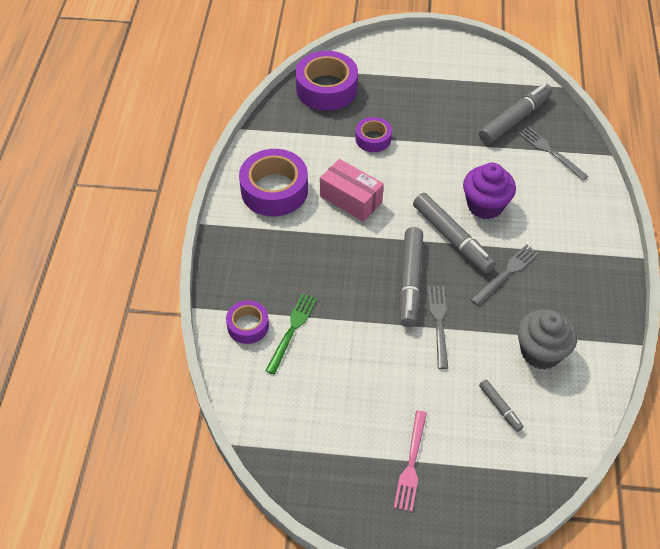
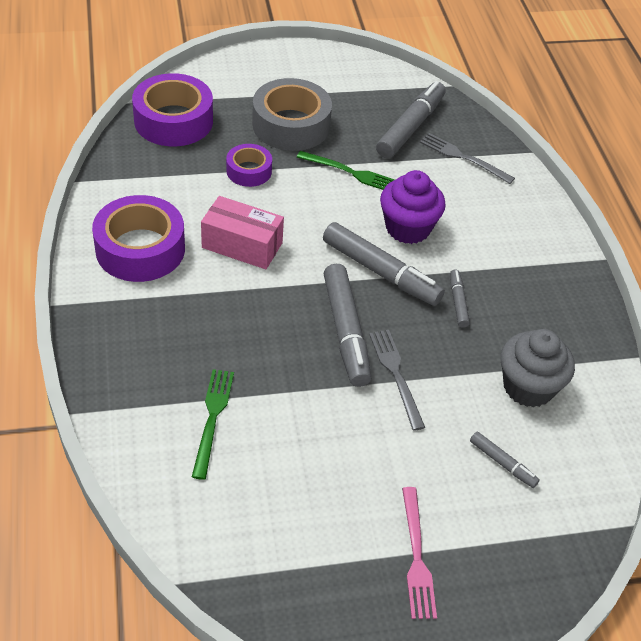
camera: 20 degrees left, 5 degrees down
(248, 326) = (152, 423): purple tape -> none
(417, 104) = (291, 125): none -> grey tape
(453, 152) = (351, 173): none -> green fork
(506, 273) = (458, 302): grey fork -> grey marker

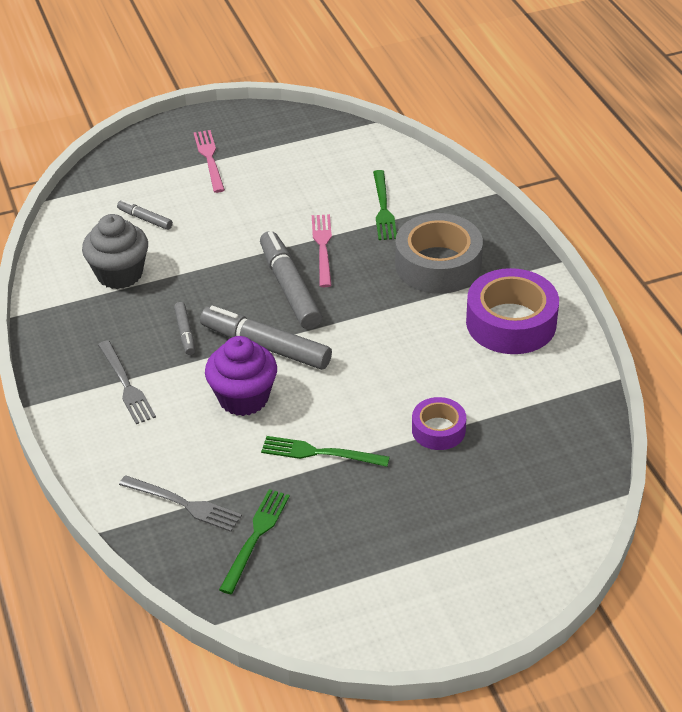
camera: 175 degrees right, 5 degrees down
(173, 121) = (557, 479): purple tape -> none
(242, 245) = (413, 345): pink box -> none
(291, 125) = (411, 505): grey tape -> grey tape (438, 264)
(299, 376) = (323, 247): none -> pink fork
(396, 375) = (238, 263): grey fork -> grey fork (126, 385)
(410, 127) = (256, 537): grey marker -> green fork

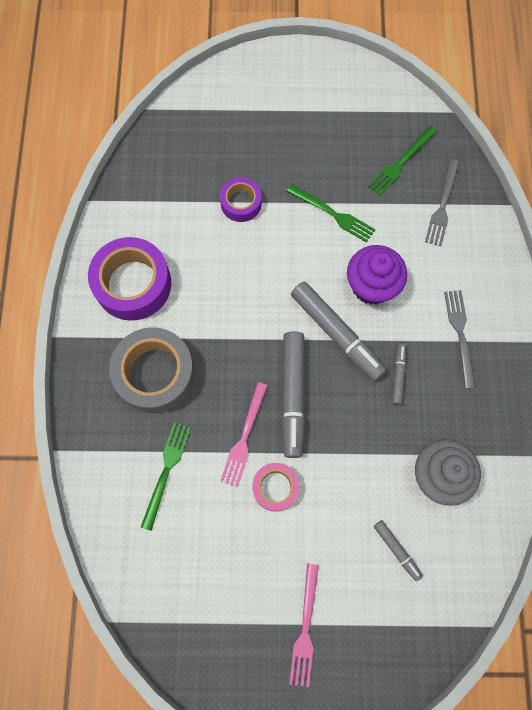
camera: 160 degrees left, 30 degrees up
(184, 504) = (442, 206): grey fork -> grey fork turned 120 degrees counterclockwise
(275, 225) = (275, 487): none -> pink tape

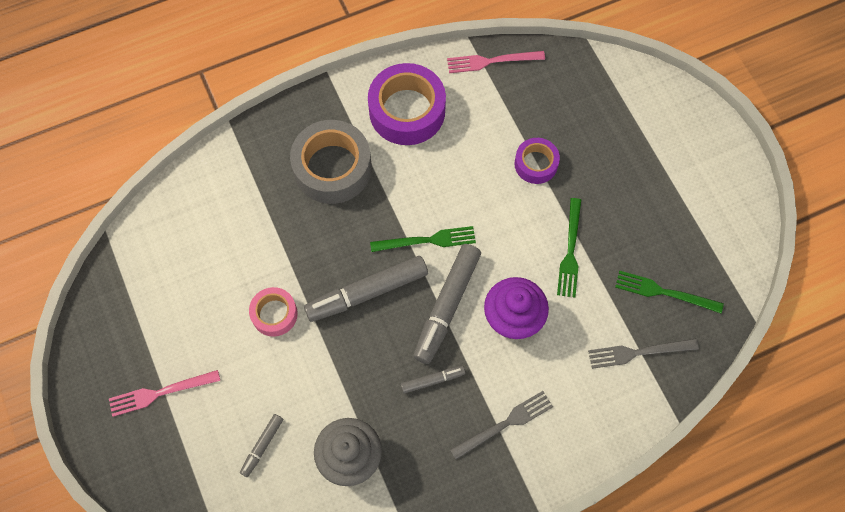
camera: 65 degrees right, 5 degrees down
(166, 471) = (250, 217): green fork -> green fork (427, 240)
(244, 437) = (308, 267): pink fork -> pink fork (491, 61)

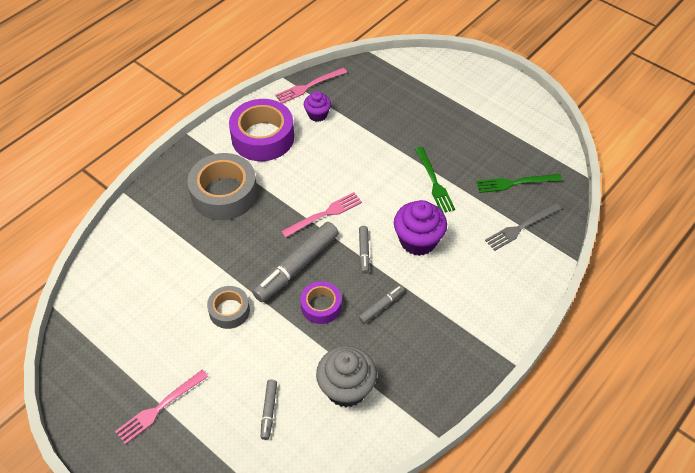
camera: 25 degrees left, 15 degrees down
(274, 314) = (229, 311): pink tape -> grey tape
(427, 240) = (324, 214): green fork -> pink fork
(447, 306) = (364, 252): grey marker -> grey marker, size x0.50
(482, 105) = (317, 115): none -> purple cupcake
(505, 424) = (453, 313): grey fork -> none
(536, 164) = (377, 137): purple tape -> purple tape (321, 306)

